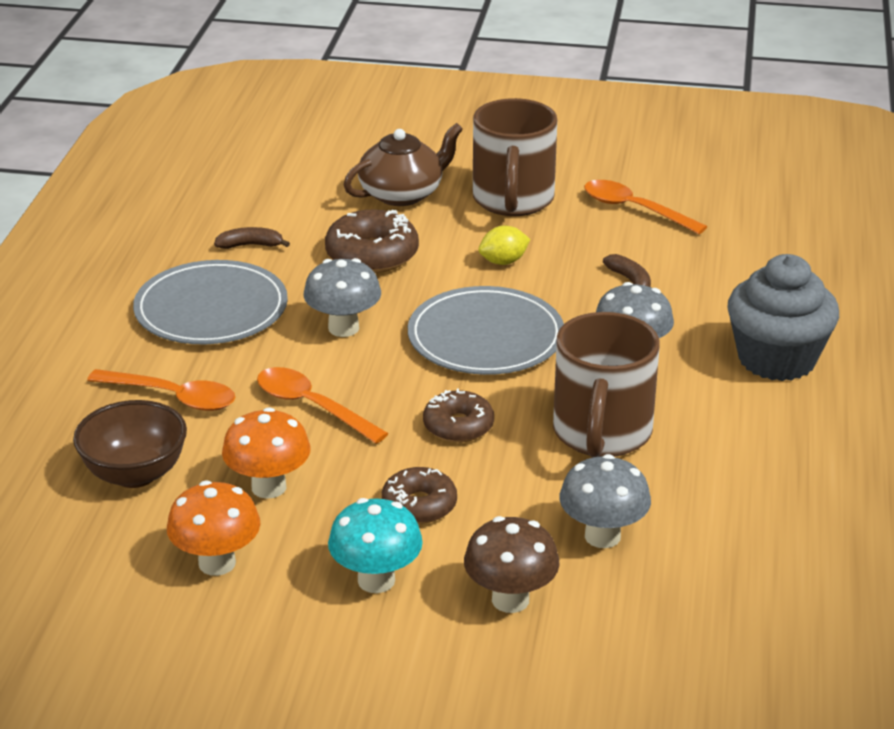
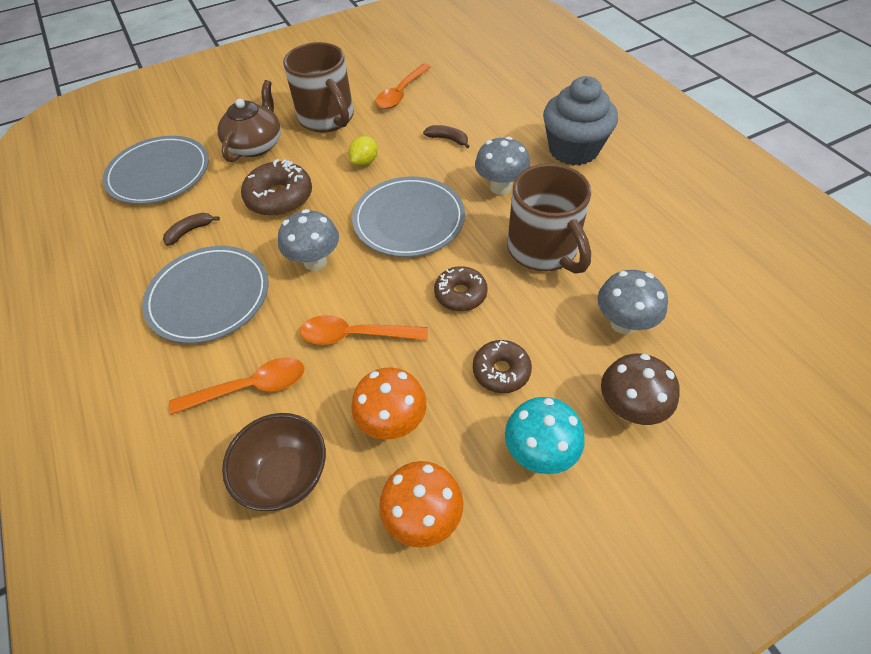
camera: 35 degrees left, 20 degrees up
(274, 179) = (159, 173): none -> grey plate
(634, 209) = (401, 93): orange spoon -> orange spoon turned 60 degrees counterclockwise

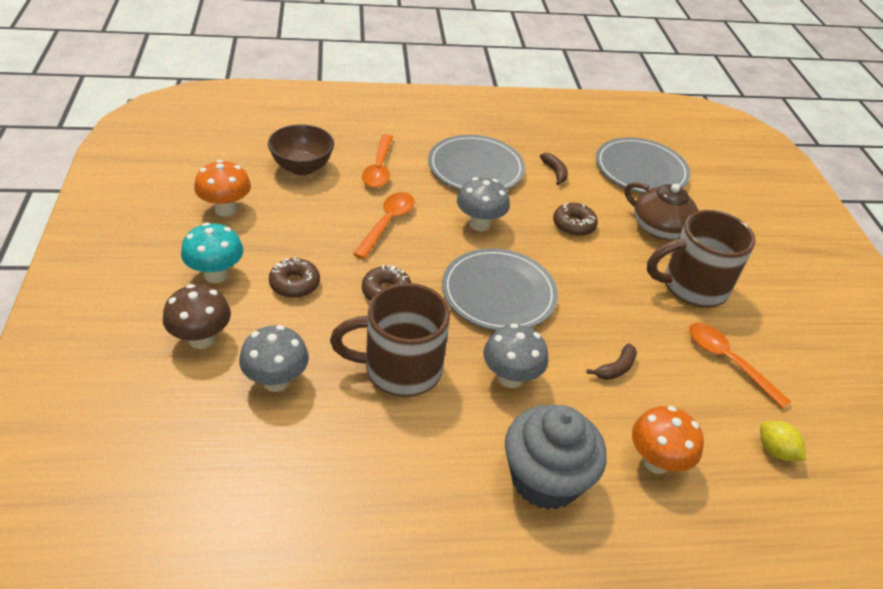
camera: 105 degrees right, 10 degrees down
(279, 197) = (573, 225): brown donut -> brown donut, size x0.66
(365, 162) = (602, 291): yellow lemon -> yellow lemon (775, 451)
(392, 422) = (300, 218): orange mushroom -> orange mushroom (656, 461)

